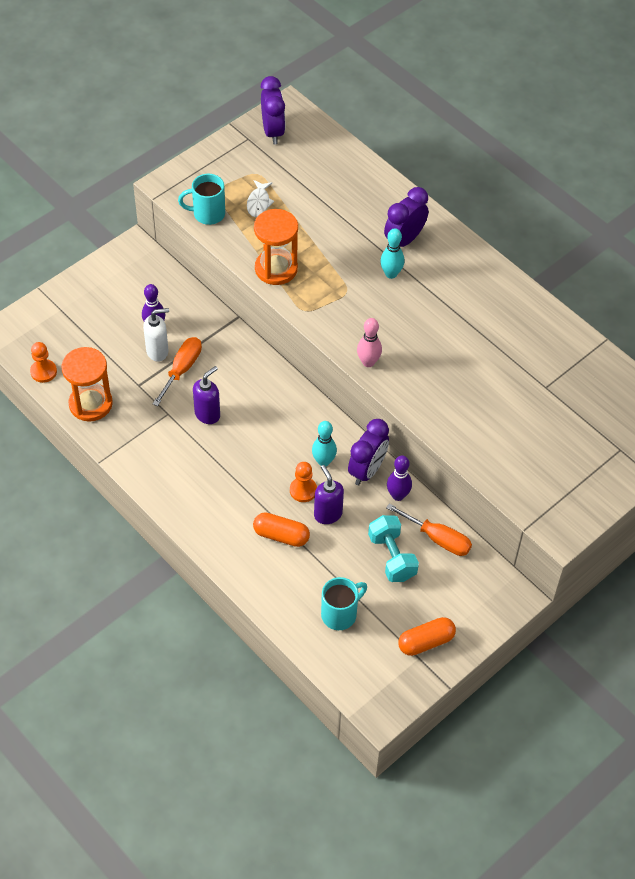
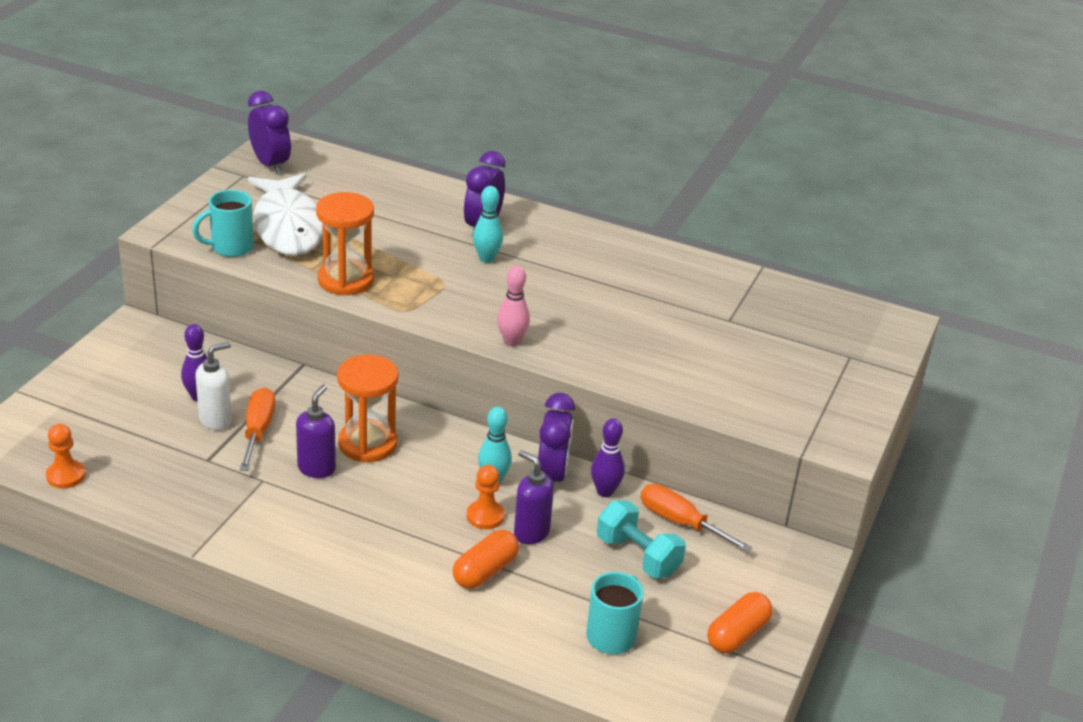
camera: 25 degrees left, 20 degrees down
(90, 404) = (150, 494): orange hourglass -> orange hourglass (367, 444)
(259, 203) = (289, 226): white fish -> white fish, size x2.46
(281, 535) = (485, 571): orange capsule -> orange capsule turned 45 degrees counterclockwise
(438, 539) = (680, 522): orange screwdriver -> orange screwdriver turned 150 degrees counterclockwise

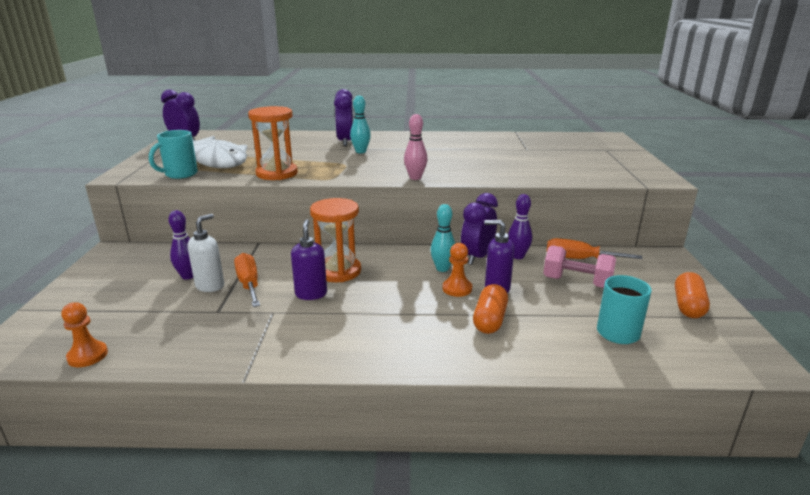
camera: 20 degrees left, 10 degrees down
(552, 476) = (477, 257): purple clock -> purple clock turned 135 degrees counterclockwise
(638, 556) = (576, 282): turquoise dumbbell -> pink dumbbell

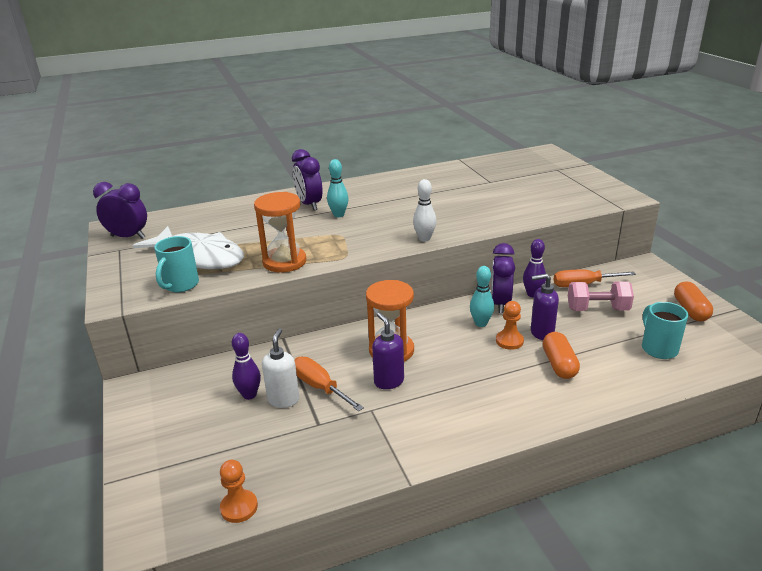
camera: 20 degrees left, 5 degrees up
(415, 178) = (424, 239): pink bowling pin -> white bowling pin

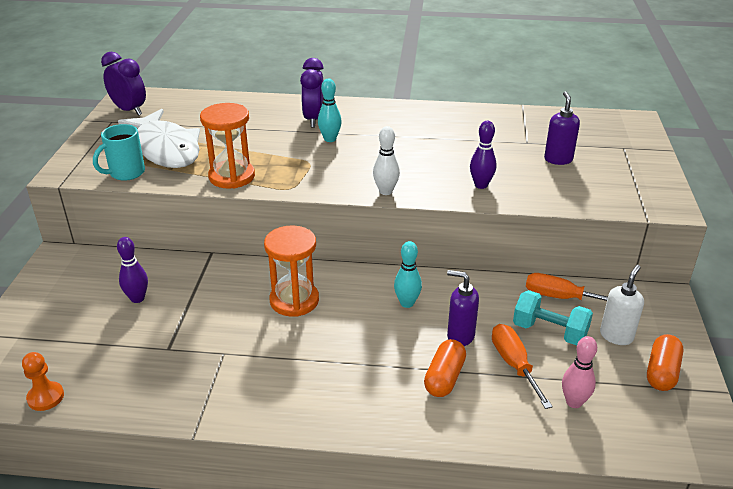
camera: 25 degrees right, 5 degrees up
(283, 399) = (160, 314): white soap dispenser -> white soap dispenser (616, 336)
(320, 387) = (200, 313): orange screwdriver -> orange screwdriver (514, 364)
(388, 381) = (263, 331): purple soap dispenser -> purple soap dispenser (558, 159)
(500, 303) = (448, 288): purple clock -> none
(509, 341) = (418, 333): orange pawn -> none
(532, 294) = (493, 289): purple bowling pin -> purple bowling pin (481, 185)
(597, 309) = (549, 332): pink dumbbell -> turquoise dumbbell
(658, 348) = (574, 402): turquoise mug -> pink bowling pin

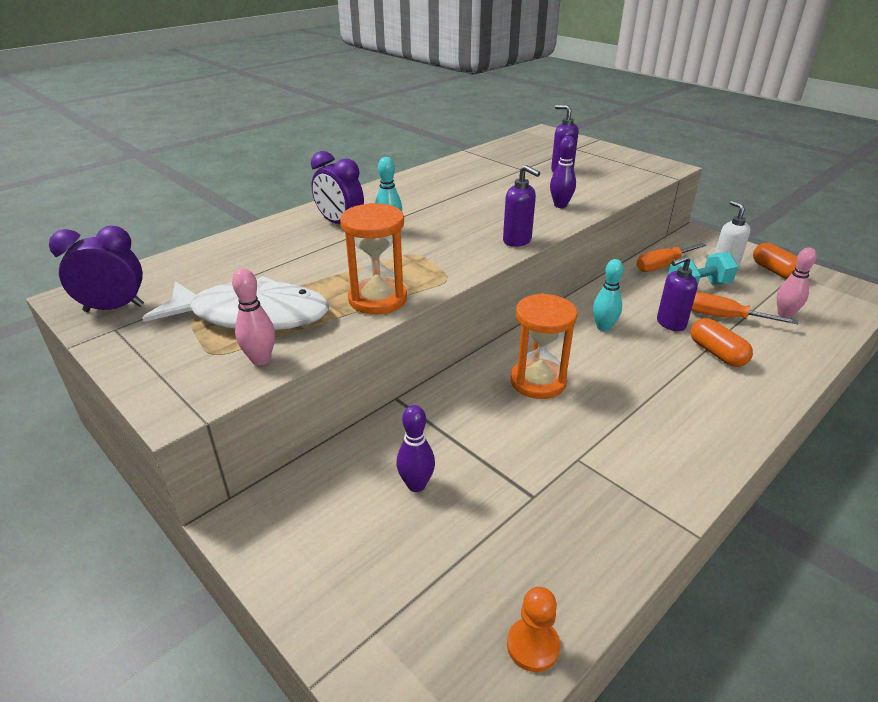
camera: 50 degrees left, 0 degrees up
(126, 173) = (260, 359): turquoise mug -> pink bowling pin
(385, 191) = (517, 241): white bowling pin -> purple soap dispenser

